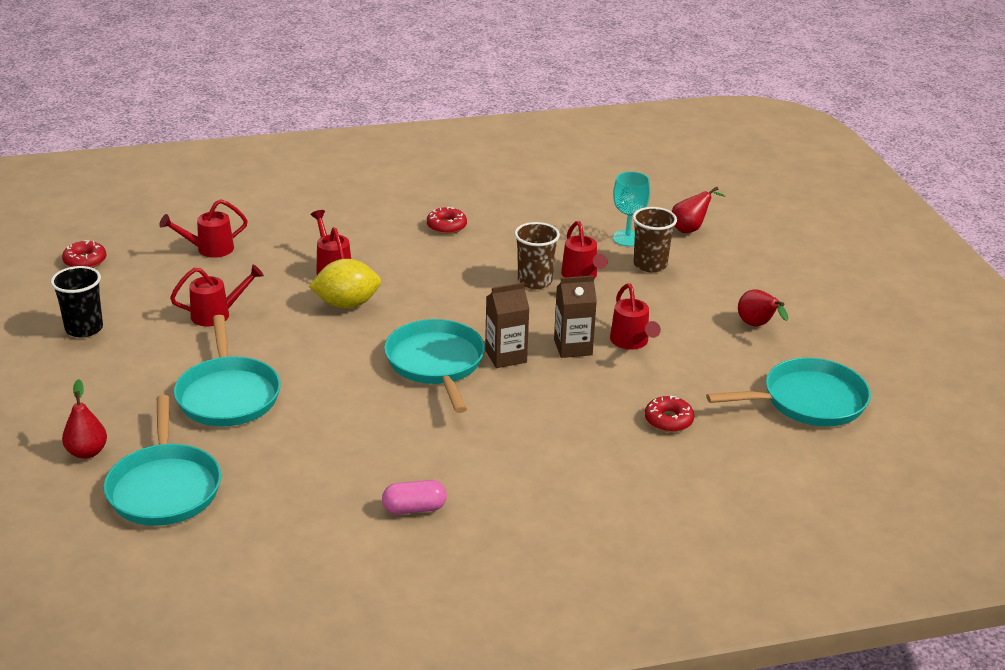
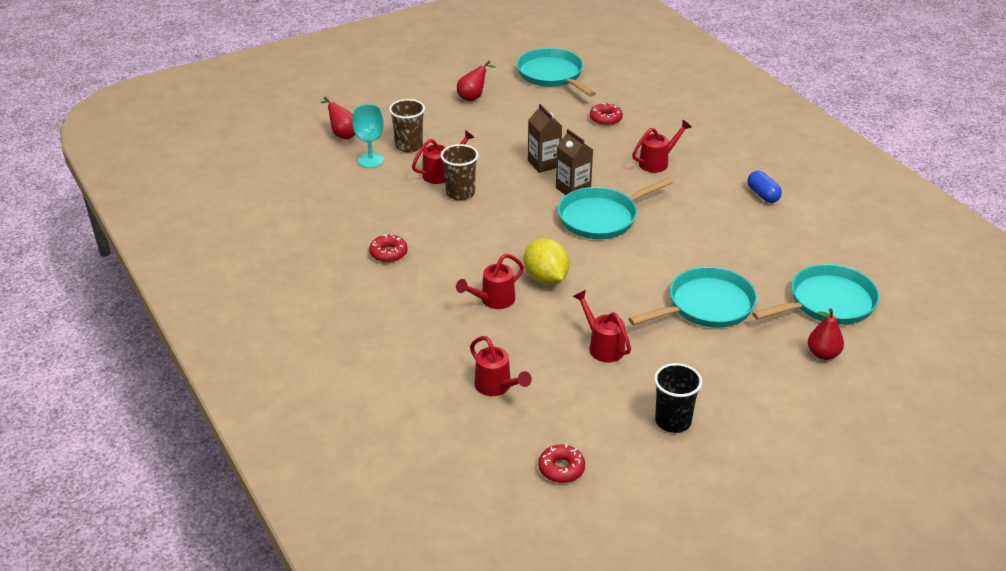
camera: 105 degrees left, 5 degrees up
(414, 508) = (763, 195): pink capsule -> blue capsule
(631, 342) = (523, 141): red watering can -> red watering can (657, 162)

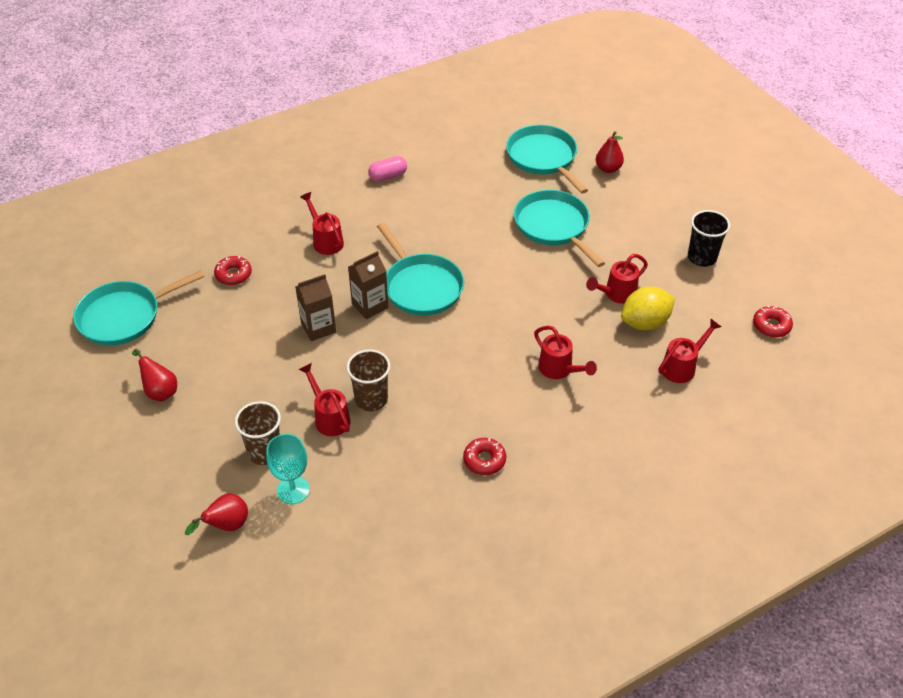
camera: 90 degrees left, 10 degrees up
(546, 278) = (522, 330): yellow lemon -> yellow lemon (645, 323)
(763, 195) = (388, 176): blue capsule -> pink capsule

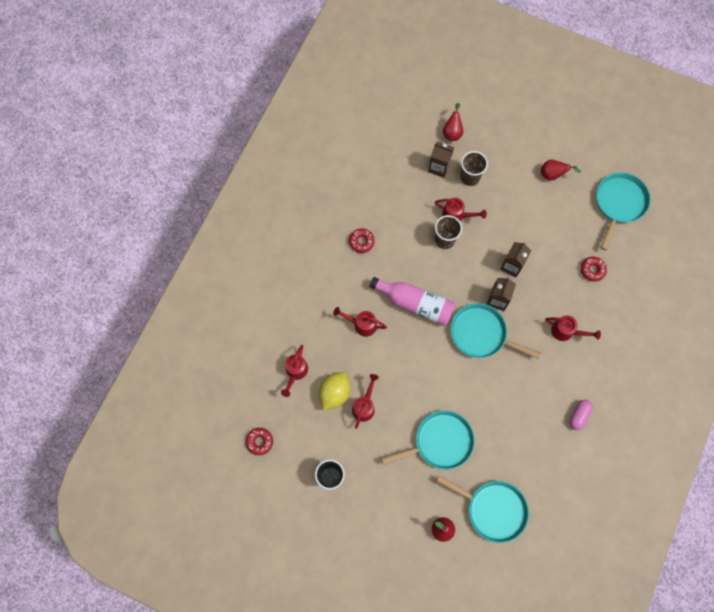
camera: 145 degrees right, 25 degrees up
(293, 490) = (439, 167): turquoise goblet -> brown carton
(472, 354) = (415, 304): none -> pink bottle
(553, 226) = (440, 442): turquoise pan -> turquoise pan turned 45 degrees counterclockwise

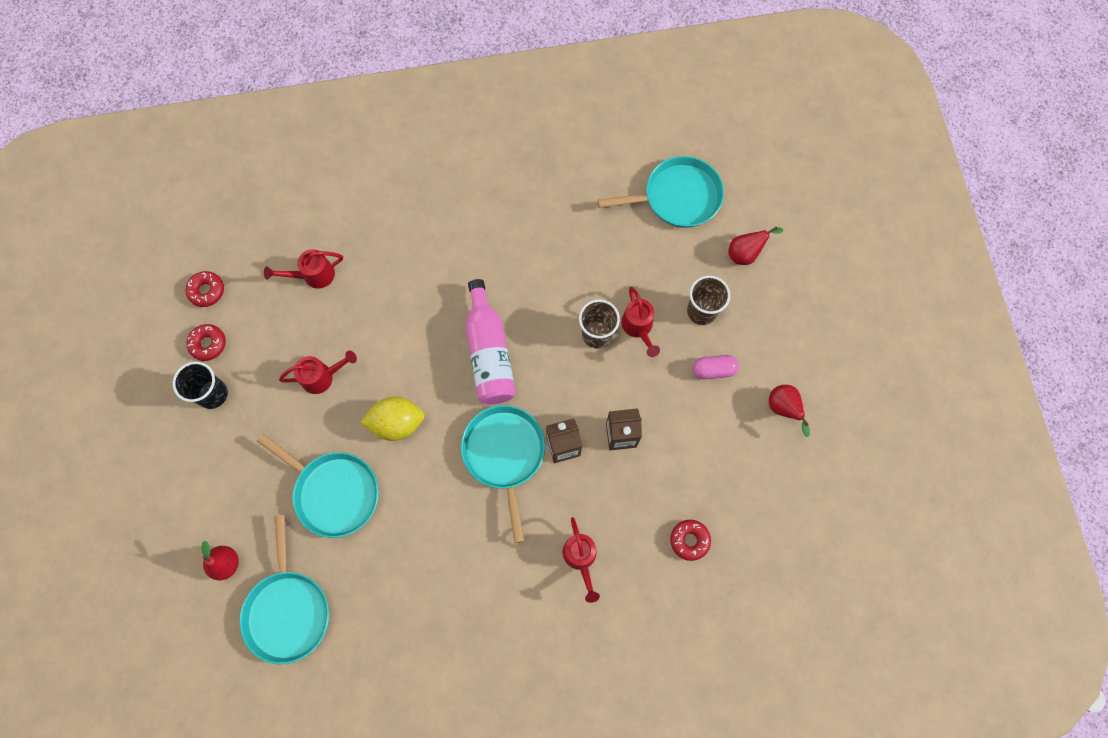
camera: 55 degrees right, 0 degrees up
(335, 393) = (316, 334): yellow lemon -> yellow lemon (397, 423)
(361, 242) = (524, 243): red donut -> red donut (208, 344)
(361, 324) = (420, 309): red watering can -> none
(439, 167) = (686, 267): brown carton -> none
(579, 416) = (478, 645): pink capsule -> pink capsule (713, 370)
(619, 203) = (810, 518): turquoise pan -> turquoise pan (678, 197)

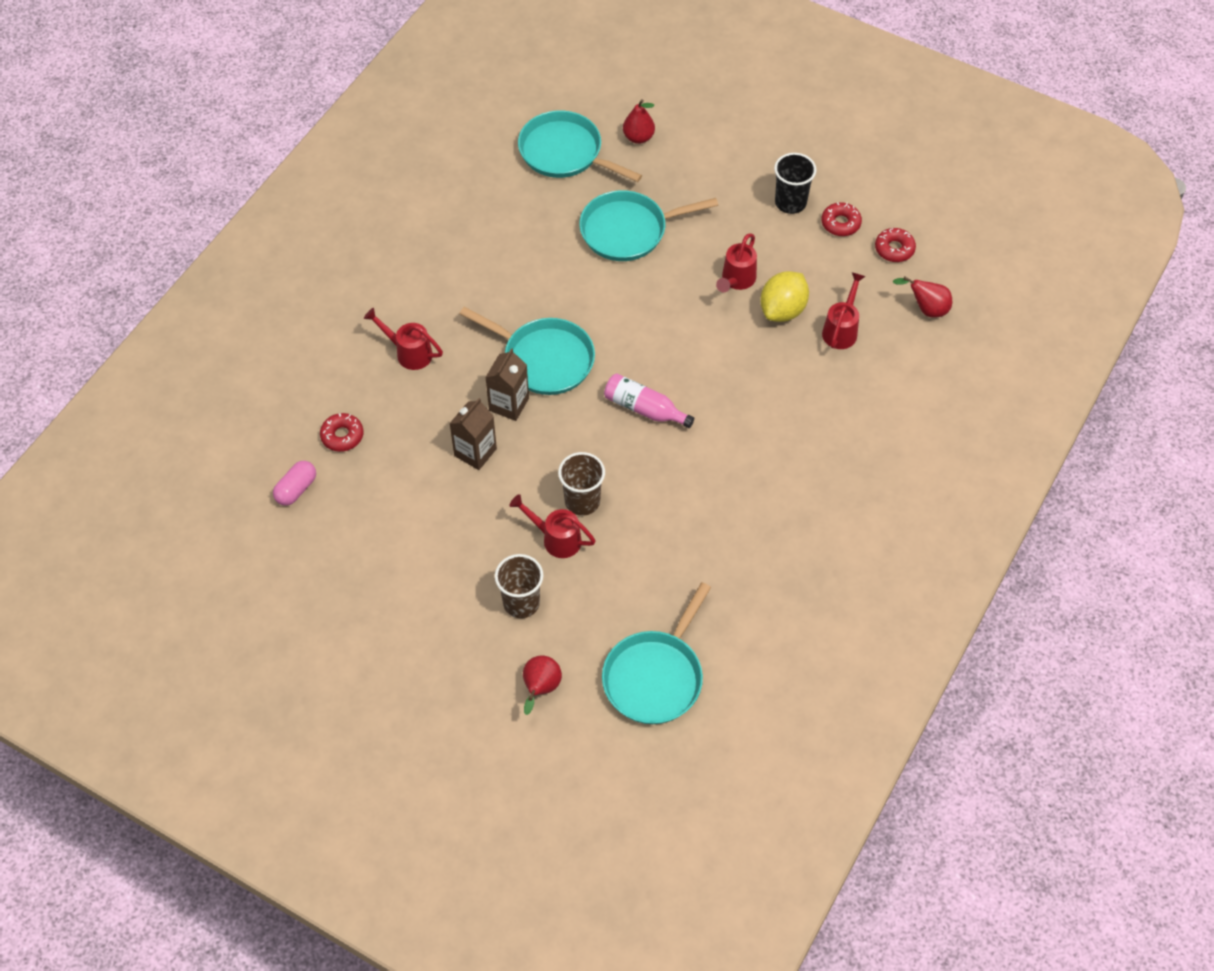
camera: 130 degrees right, 15 degrees down
(397, 423) = (645, 305): yellow lemon -> yellow lemon (782, 310)
(489, 353) = (644, 409): pink bottle -> pink bottle, size x0.66
(713, 370) = (459, 568): pink capsule -> pink capsule (296, 489)
(783, 409) = (369, 595): red pear -> red pear (926, 309)

